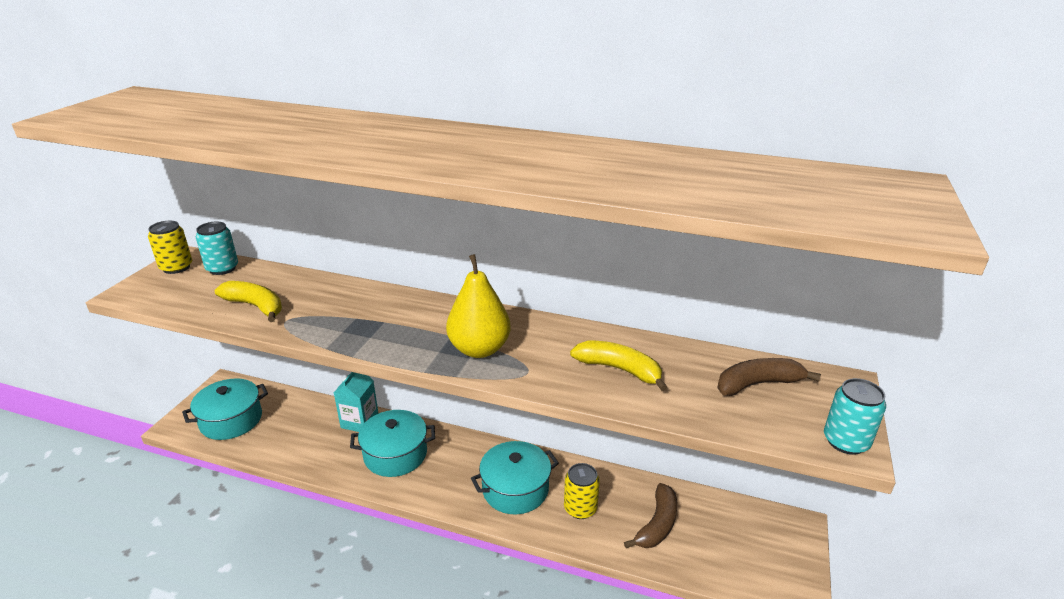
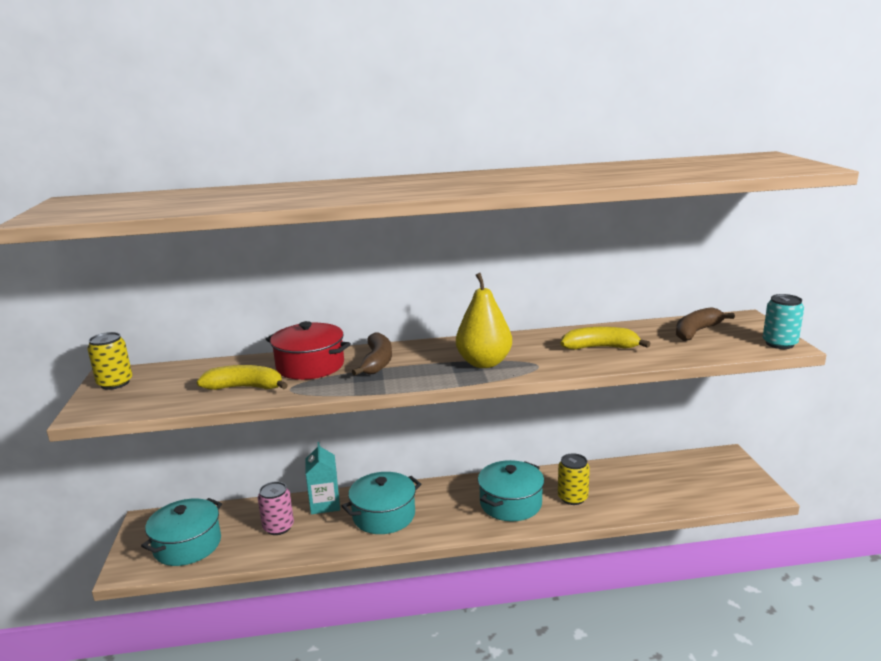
camera: 25 degrees left, 10 degrees down
(222, 268) = (168, 373): turquoise can -> none
(306, 431) = (278, 527): none -> pink can
(330, 298) = (310, 366): none -> red pot
(657, 524) = (636, 488): brown banana -> brown banana (377, 362)

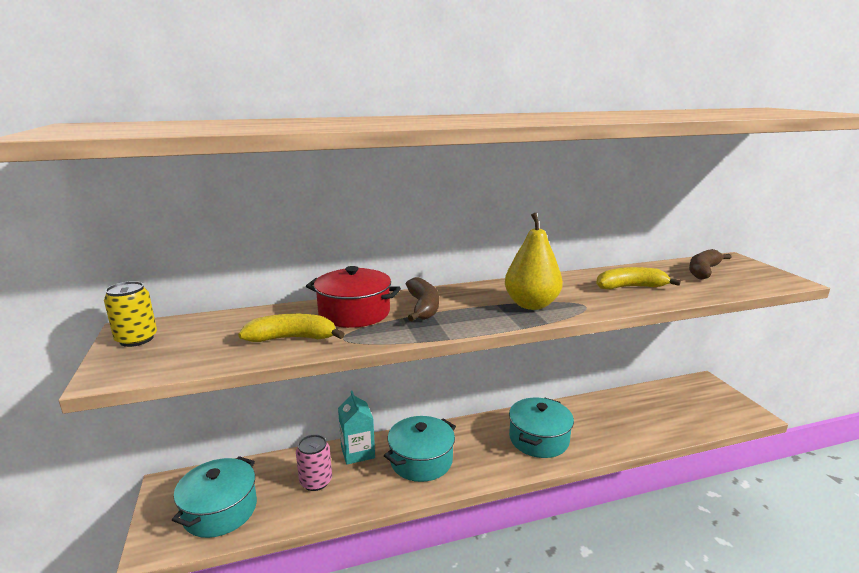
camera: 10 degrees left, 0 degrees up
(572, 498) = (593, 430): yellow can -> none
(779, 344) = (783, 280): turquoise can -> none

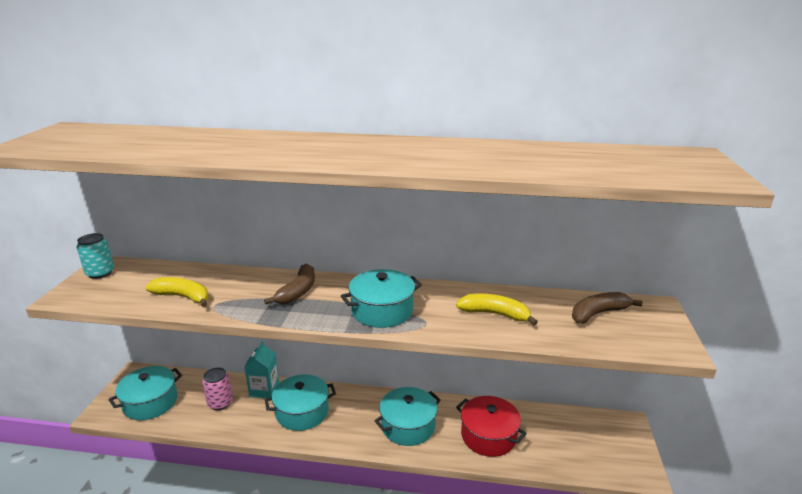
camera: 25 degrees right, 5 degrees up
(136, 339) = (100, 273): yellow can -> turquoise can
(354, 313) = (245, 285): red pot -> red pot (488, 436)
(531, 304) = (382, 311): yellow pear -> turquoise pot

